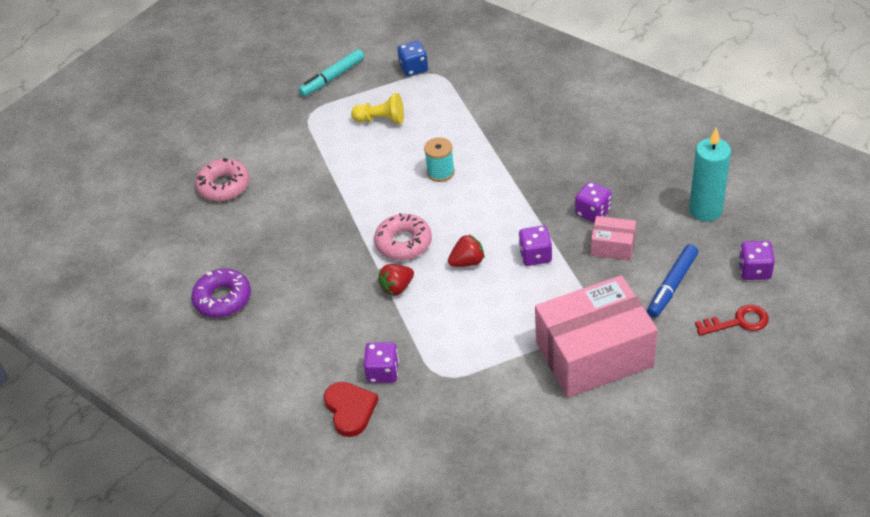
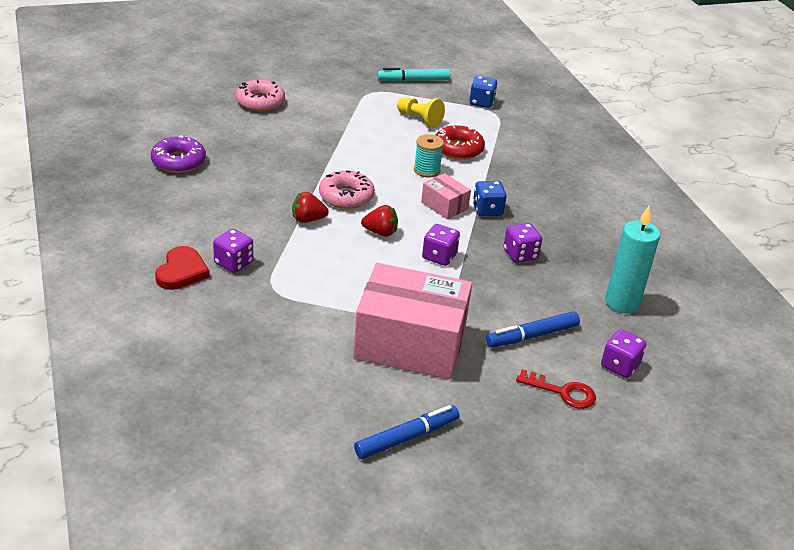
camera: 25 degrees right, 10 degrees down
(443, 133) = (458, 149): none -> red donut
(527, 183) = (487, 210): none -> blue dice
(612, 246) = (510, 284): pink box -> pink box (444, 206)
(672, 440) = (407, 438): none -> blue marker

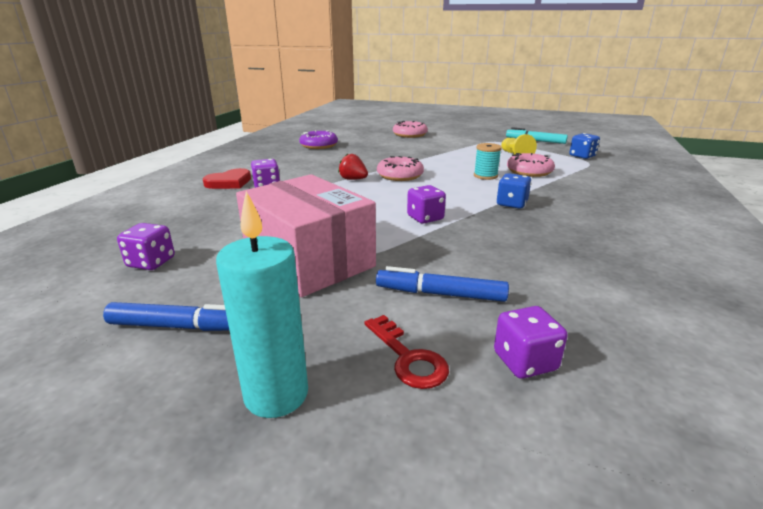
camera: 40 degrees right, 10 degrees down
(380, 232) = (396, 195): red strawberry -> none
(444, 206) = (473, 194): pink box -> none
(458, 149) = (529, 171): red donut -> pink donut
(520, 254) = (509, 235): purple dice -> purple dice (151, 262)
(622, 303) = (596, 302): turquoise candle -> turquoise candle (276, 394)

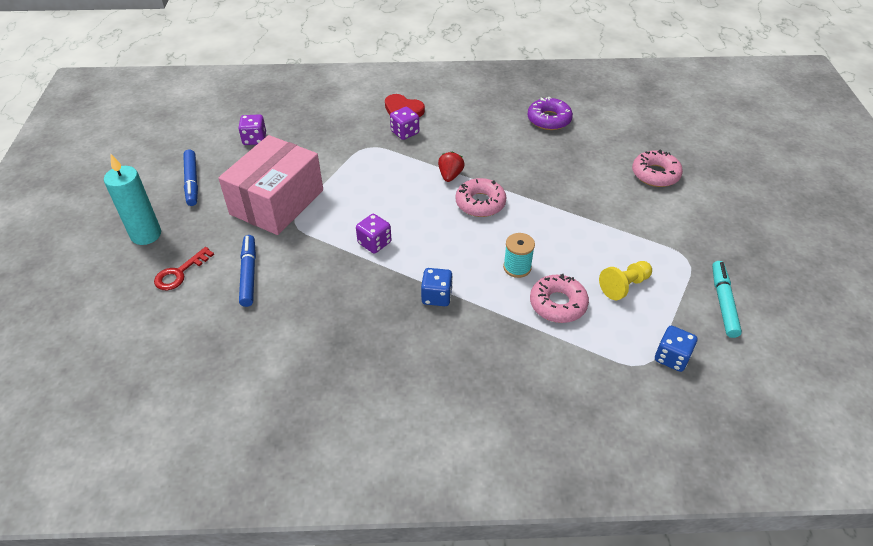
camera: 70 degrees right, 20 degrees up
(525, 361) = (184, 321): purple dice -> none

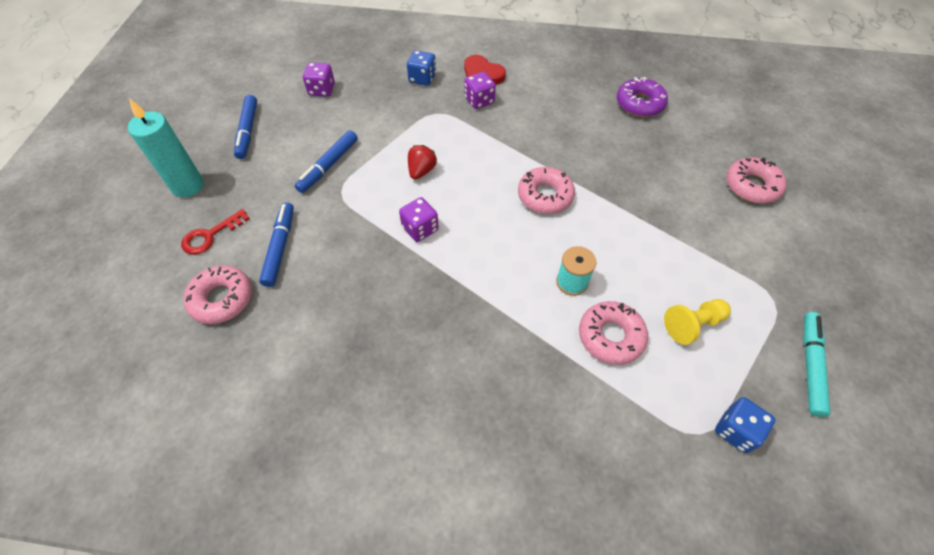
camera: 10 degrees right, 10 degrees up
(205, 322) = (222, 299): none -> pink donut
(277, 202) = (328, 166): pink box -> blue marker
(436, 296) = (474, 305): blue dice -> blue dice (422, 78)
(450, 175) = (518, 158): red strawberry -> red strawberry (421, 171)

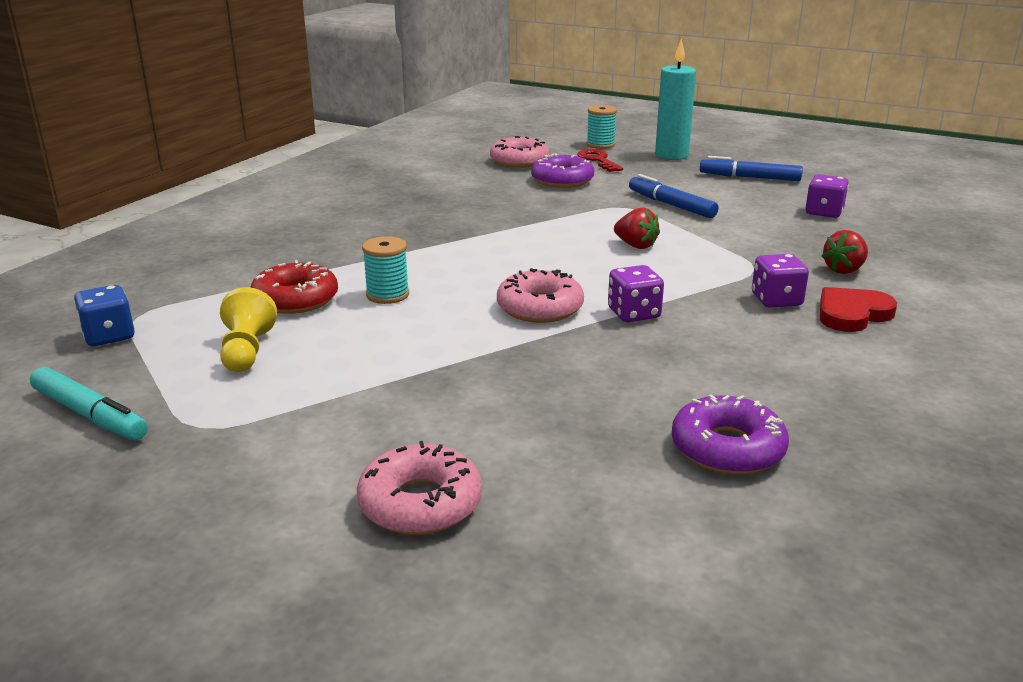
camera: 110 degrees right, 30 degrees down
(152, 245) = (600, 144): none -> turquoise spool
(280, 247) = (562, 180): blue marker -> purple donut
(420, 229) = (539, 234): purple dice -> purple dice (634, 313)
(422, 78) = (844, 270): blue dice -> red strawberry
(610, 336) = (295, 299): pink donut -> red donut

